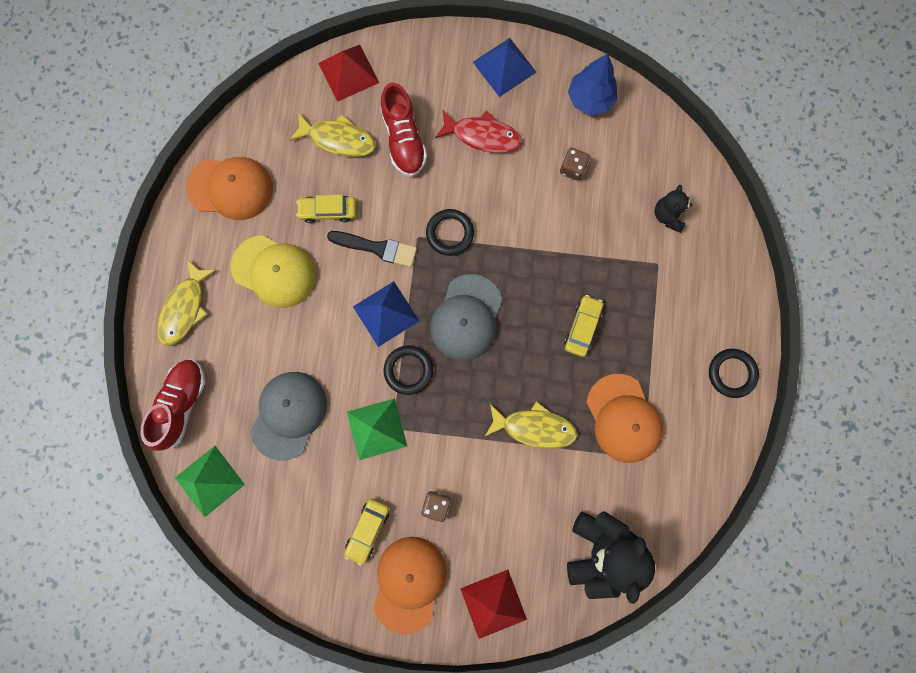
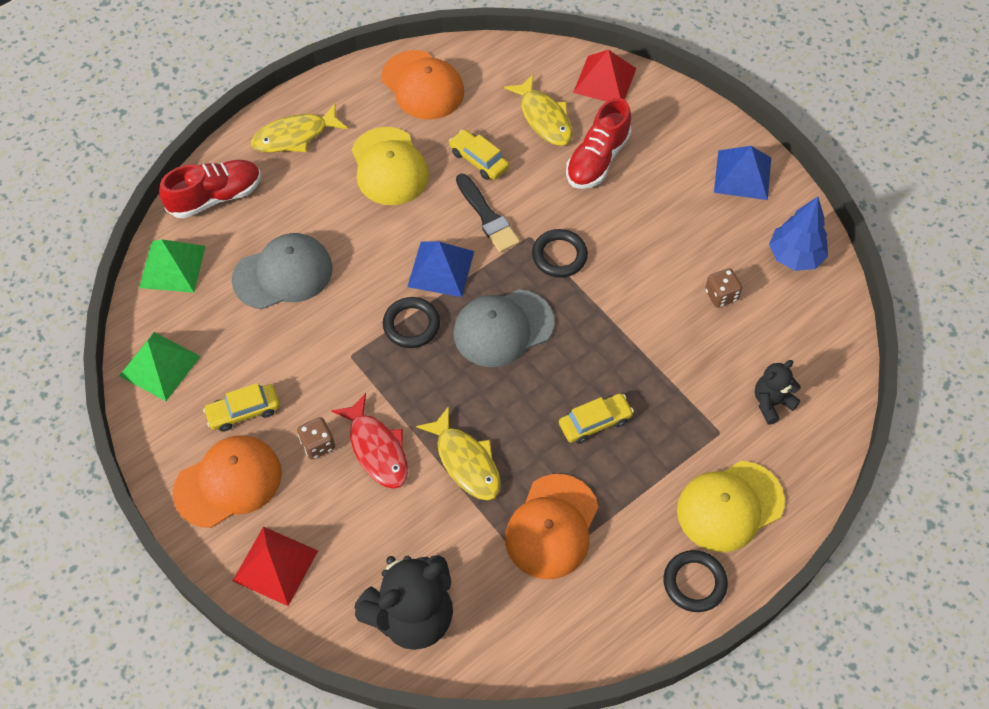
camera: 45 degrees right, 20 degrees down
(377, 429) = (337, 344): green pyramid -> green pyramid (160, 366)
(482, 135) = (667, 208): red fish -> red fish (377, 449)
(706, 306) = (729, 506): none -> yellow cap

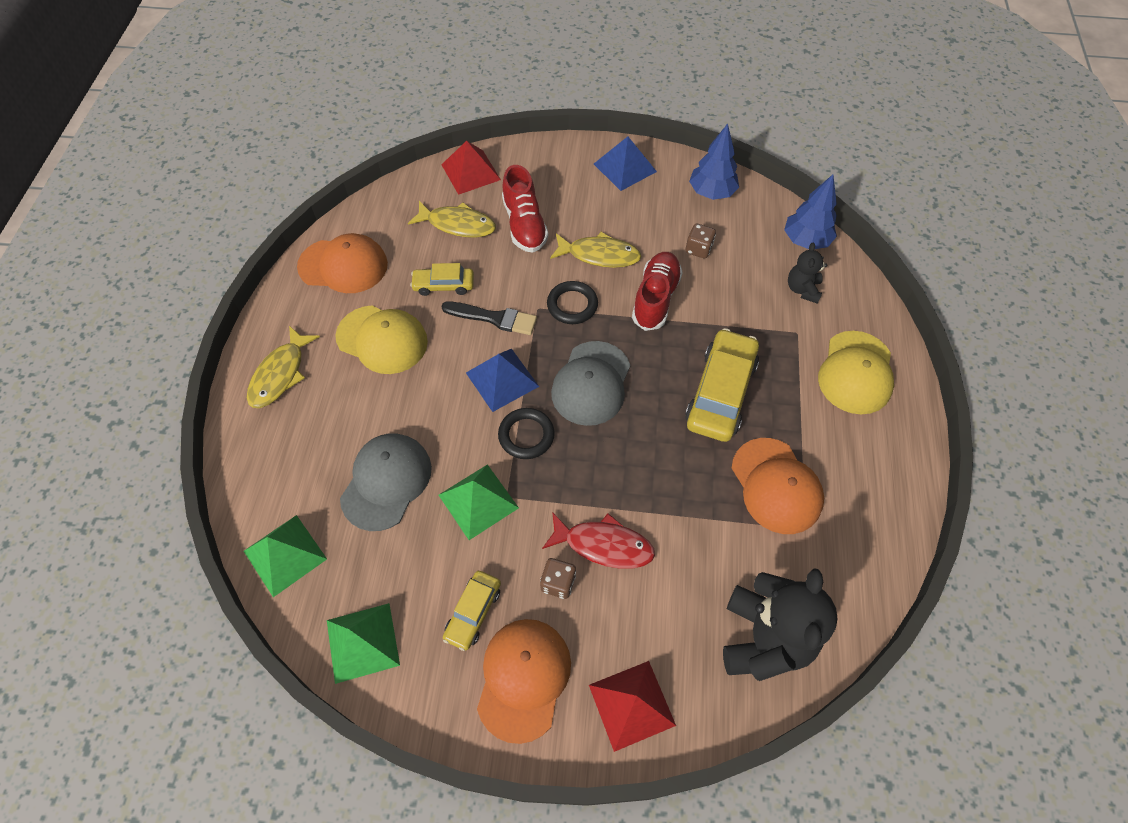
camera: 45 degrees left, 0 degrees up
(215, 197) = (263, 471): red shoe -> red shoe (655, 298)
(327, 341) = (478, 501): none -> green pyramid
(466, 461) = (673, 495): yellow fish -> yellow fish (599, 255)
(595, 422) = (720, 393): yellow car -> yellow car, size x1.80
(694, 582) = (894, 439): black ring -> none
(829, 366) = (805, 241): none -> blue tree

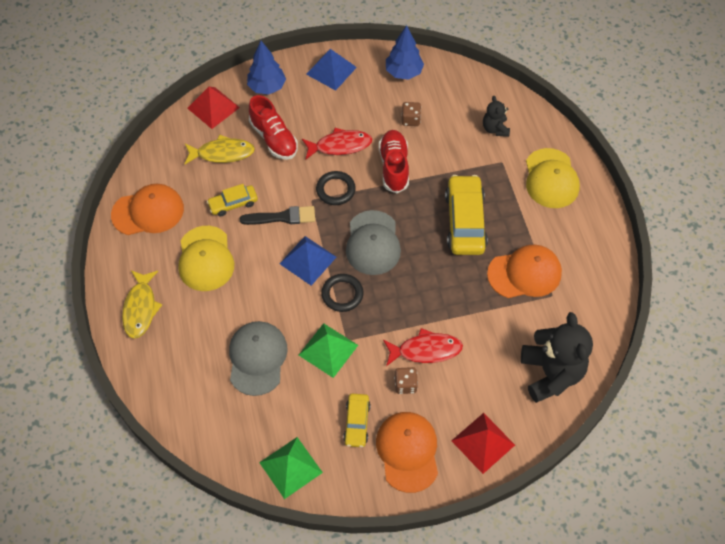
camera: 20 degrees left, 0 degrees up
(285, 555) = (208, 431): green pyramid -> none
(382, 339) = (205, 259): yellow cap -> yellow cap turned 75 degrees clockwise
(599, 255) = (340, 146): yellow fish -> red fish
(776, 486) = (524, 273): orange cap -> orange cap turned 60 degrees counterclockwise
(805, 241) = (485, 91): blue tree -> blue tree (267, 87)

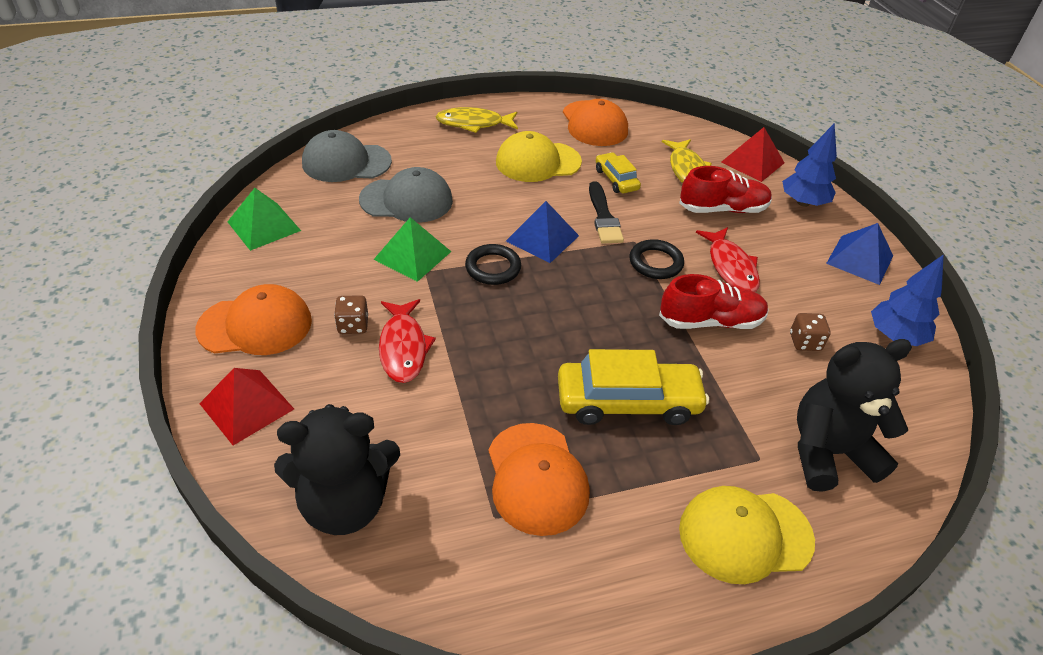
camera: 85 degrees right, 15 degrees down
(274, 138) = (723, 209): red shoe -> red shoe turned 150 degrees counterclockwise
(357, 423) = (307, 279): yellow car -> none
(373, 243) = (575, 297): grey cap -> grey cap (346, 162)
(495, 129) = (829, 452): black teddy bear -> black teddy bear, size x1.93

